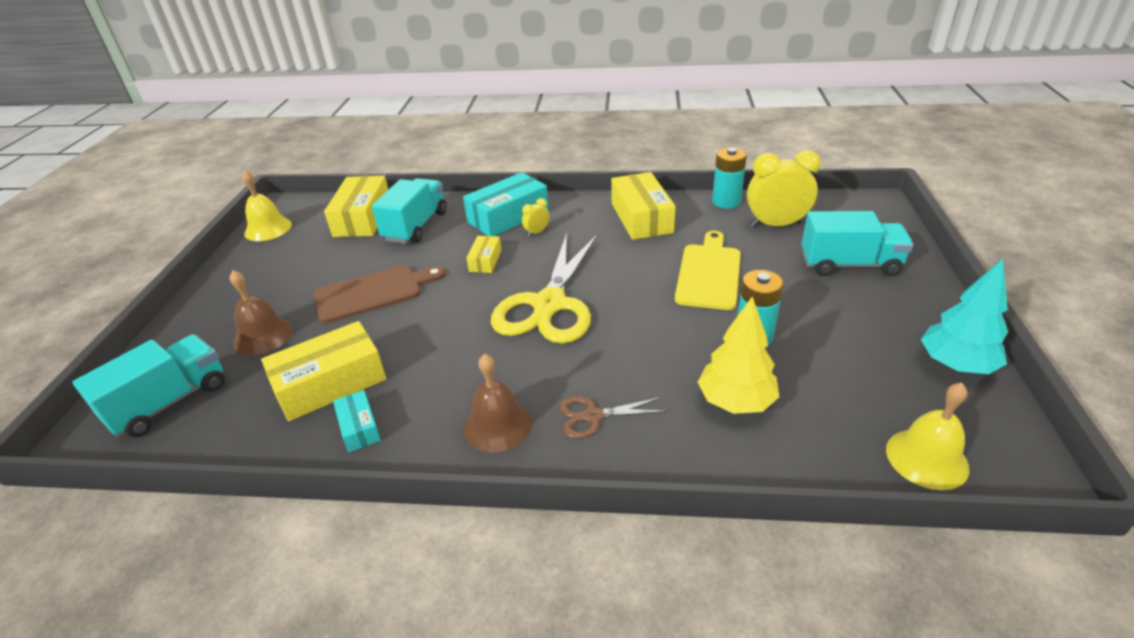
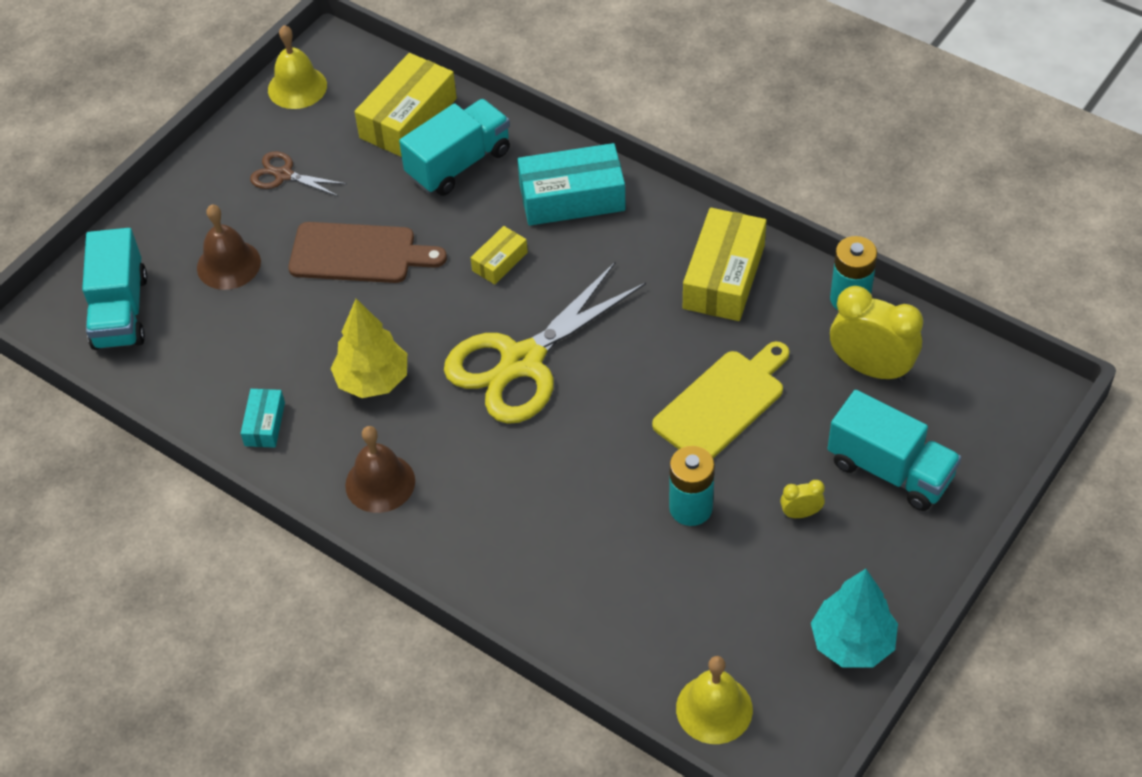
camera: 30 degrees right, 15 degrees up
(169, 402) = (120, 311): turquoise truck -> turquoise truck turned 105 degrees clockwise
(330, 383) = (263, 359): yellow box -> none
(537, 232) = (586, 242): yellow clock -> yellow clock (800, 513)
(593, 416) = (467, 517): brown scissors -> brown scissors (283, 175)
(735, 401) = (604, 569): yellow tree -> yellow tree (373, 380)

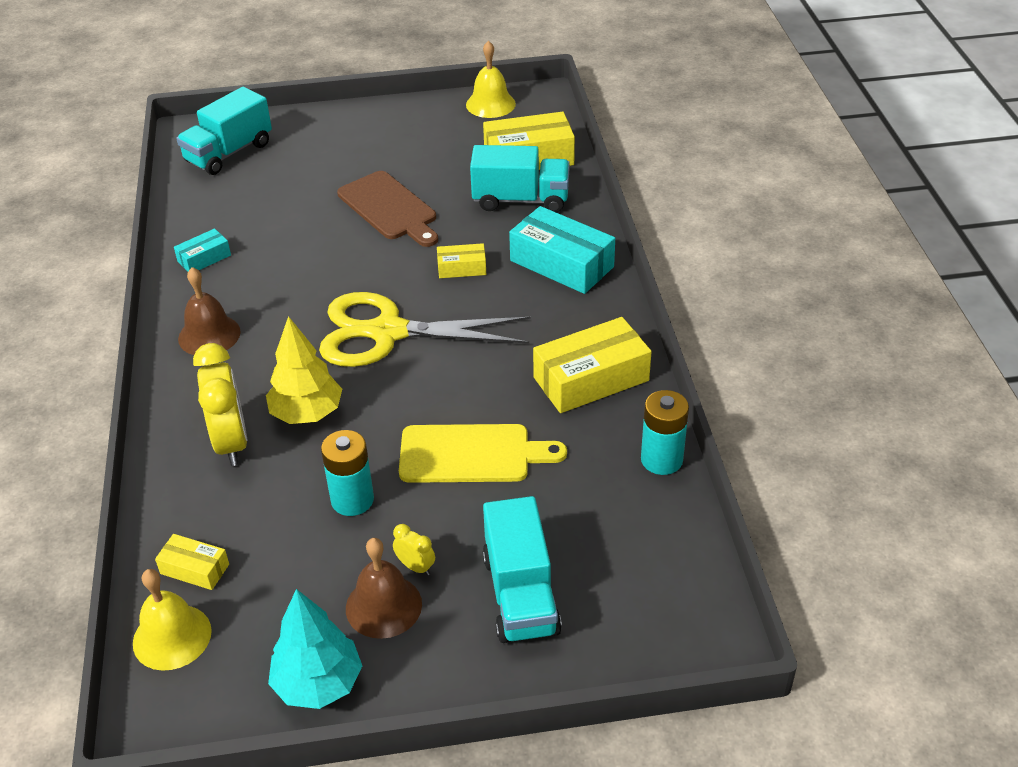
camera: 45 degrees right, 10 degrees down
(228, 264) = (315, 167): brown bell -> brown bell (383, 606)
(283, 175) = (413, 142): brown scissors -> none
(373, 380) = (292, 278): yellow tree -> yellow tree (307, 413)
(657, 654) = (194, 569): none -> yellow box
(870, 368) = (609, 516): yellow clock -> yellow clock (231, 442)

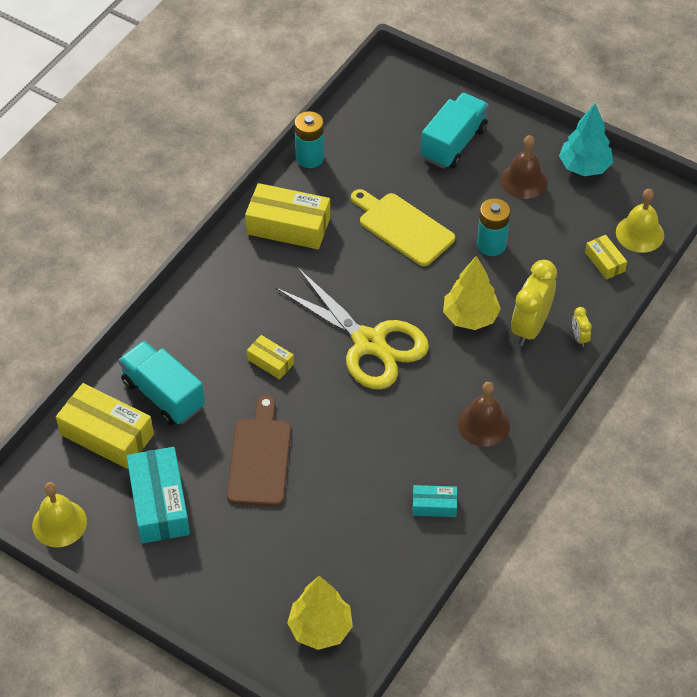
camera: 140 degrees left, 10 degrees up
(229, 153) = (320, 628): turquoise truck -> yellow tree
(415, 567) = (491, 188): yellow clock -> yellow clock (579, 338)
(562, 263) = (205, 318): turquoise box -> turquoise box (159, 503)

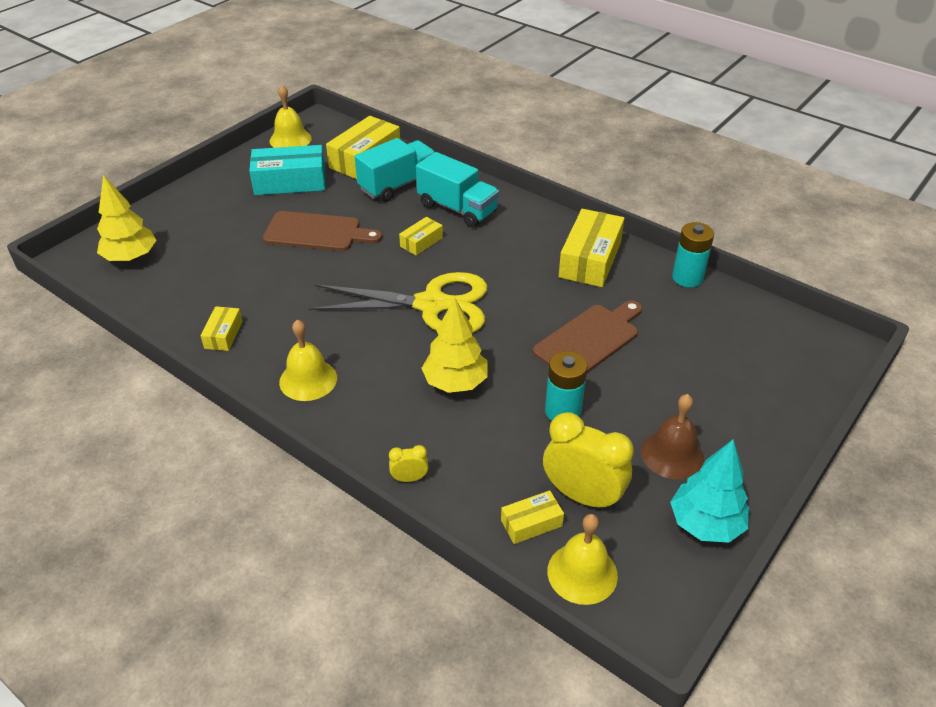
camera: 95 degrees right, 10 degrees down
(369, 343) = (432, 305): yellow scissors -> yellow scissors turned 135 degrees counterclockwise
(403, 227) = (589, 339): yellow cutting board -> brown cutting board
(434, 505) = (223, 335): turquoise box -> yellow box
(453, 143) = (728, 393): turquoise truck -> turquoise truck (457, 208)
(483, 424) = (308, 380): brown bell -> yellow bell
(530, 327) = (432, 433): yellow clock -> yellow clock (582, 496)

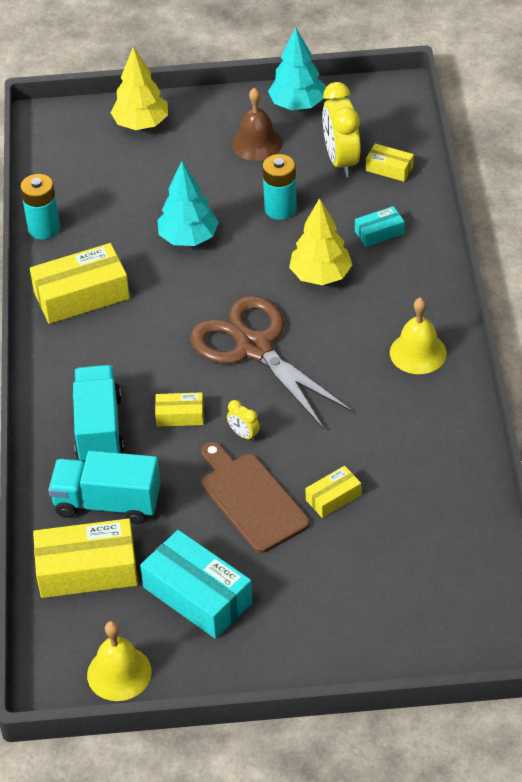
camera: 130 degrees left, 5 degrees up
(131, 257) = (446, 601): yellow tree -> yellow tree (141, 124)
(223, 335) = (442, 441): yellow box -> yellow box (333, 497)
(409, 478) = (428, 239): yellow clock -> yellow clock (244, 434)
(432, 305) = (254, 347): yellow scissors -> brown scissors
(457, 452) = (379, 233): none -> turquoise box
(582, 573) = (395, 131): yellow bell -> none
(589, 339) = (188, 238): brown cutting board -> turquoise tree

